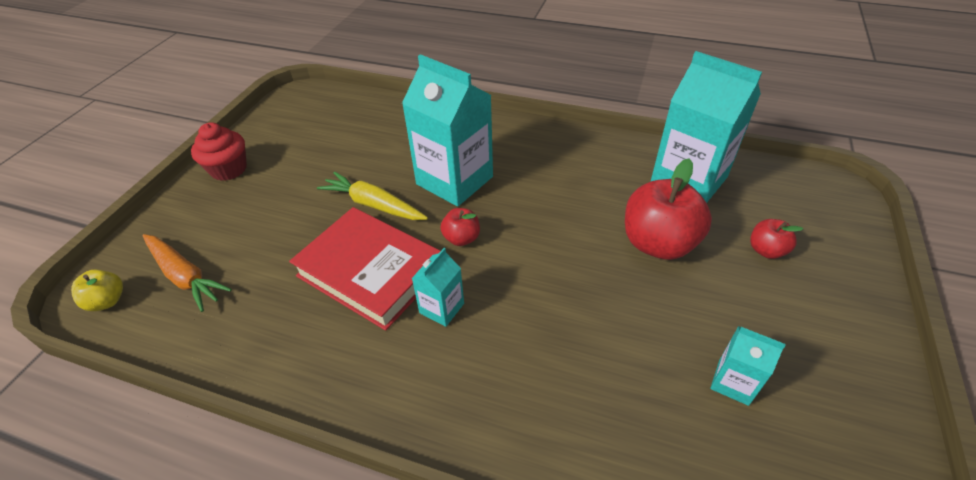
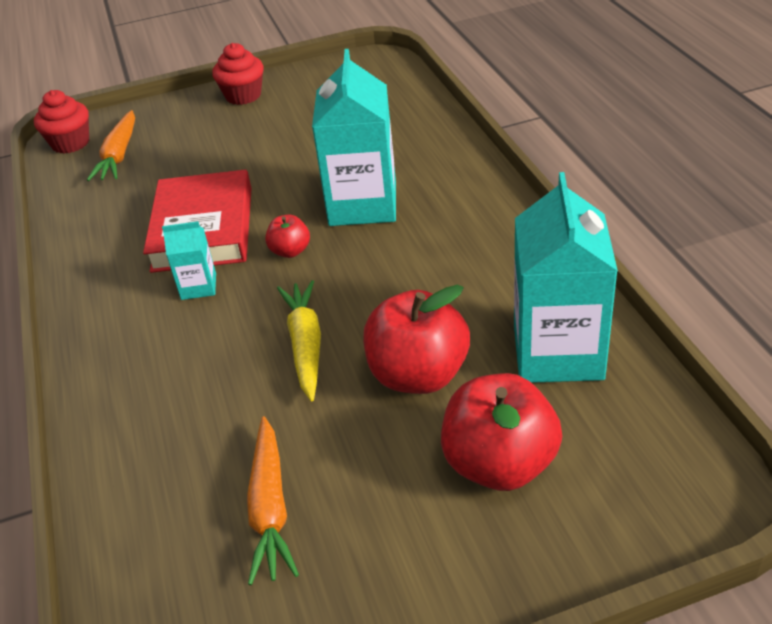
camera: 55 degrees right, 5 degrees down
(107, 301) = (70, 143): yellow apple -> red cupcake
(373, 205) = (280, 183): yellow carrot -> yellow carrot (305, 345)
(733, 382) = (270, 508): turquoise carton -> orange carrot
(766, 250) = (499, 464): red apple -> red apple, size x2.00

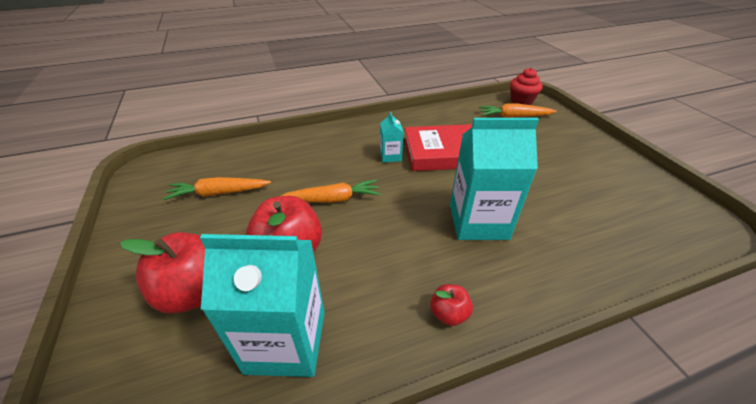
camera: 85 degrees right, 0 degrees up
(243, 96) = (606, 155): red cupcake -> none
(290, 251) = (422, 188): red apple -> red apple (448, 313)
(305, 345) = (332, 199): yellow carrot -> orange carrot

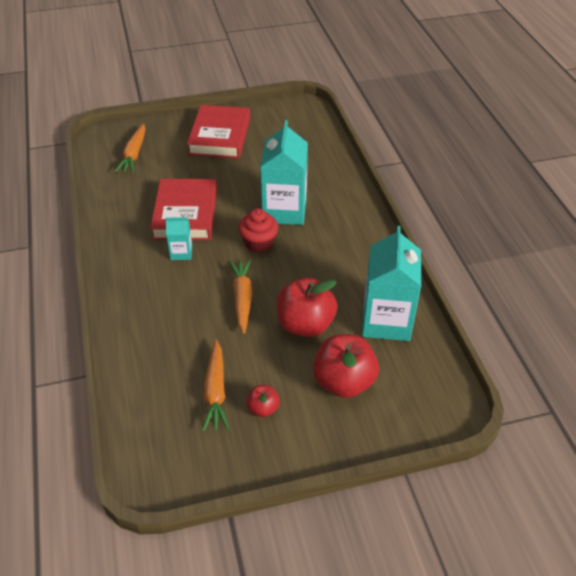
camera: 85 degrees left, 5 degrees up
(448, 313) = (367, 240): red apple -> red apple (263, 408)
(521, 101) = (103, 141): red cupcake -> red cupcake (259, 243)
(581, 161) = (220, 136): none -> red book

